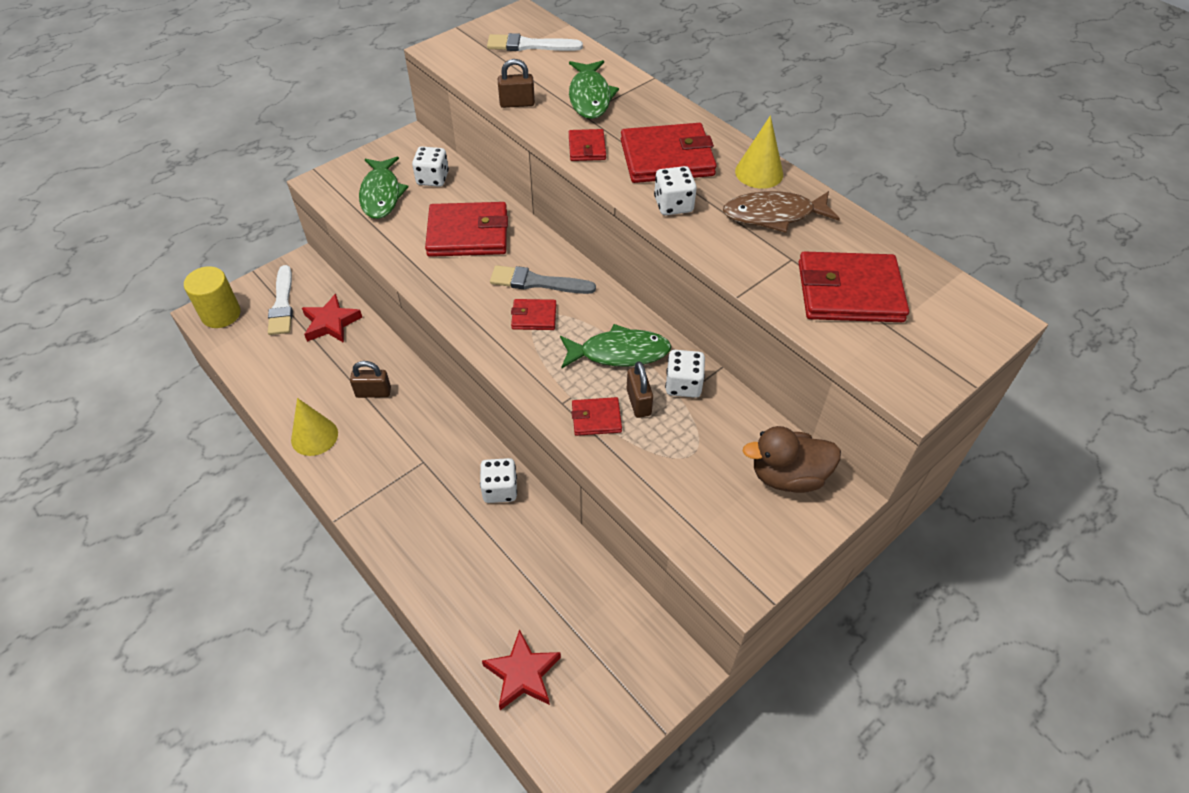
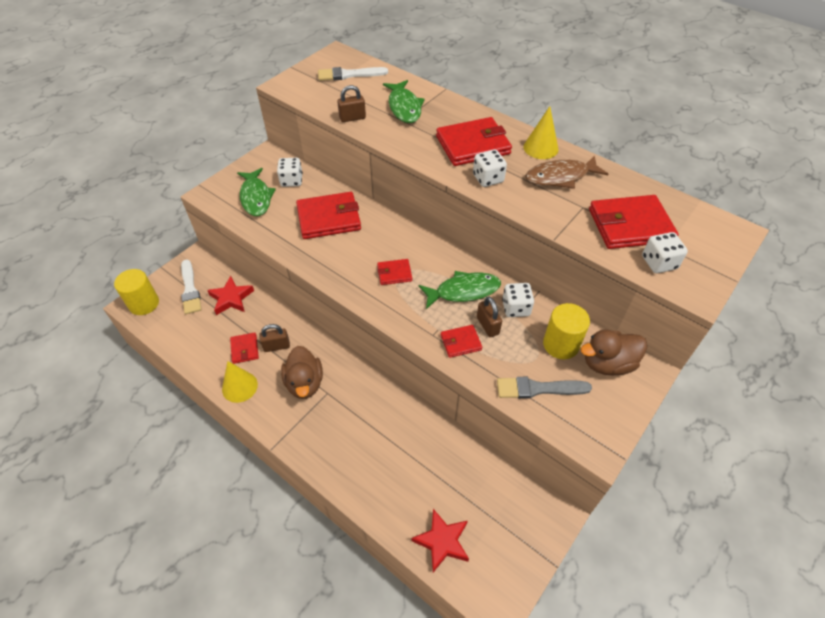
camera: 10 degrees left, 0 degrees up
(397, 445) = (305, 383): none -> brown duck
(500, 489) = (389, 404): white dice -> white dice (659, 263)
(537, 282) = (390, 247): grey brush -> grey brush (538, 388)
(587, 148) = (413, 144): red wallet -> red wallet (244, 349)
(730, 441) = (561, 344): none -> yellow cylinder

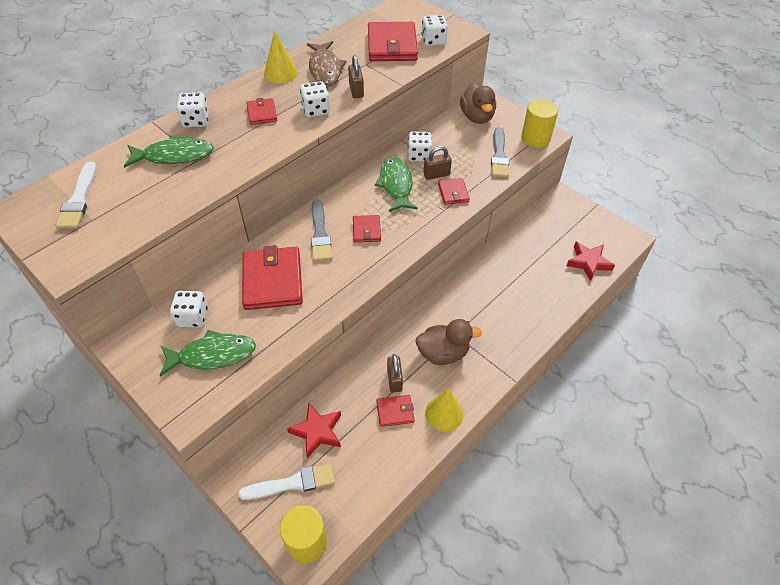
camera: 85 degrees left, 0 degrees up
(352, 118) = (177, 199): brown padlock -> brown padlock (356, 91)
(386, 241) = (320, 234): none -> grey brush
(452, 110) = (196, 121): none -> white dice
(473, 145) = (262, 113): red wallet -> red wallet, size x0.51
(561, 344) = (458, 137): yellow cylinder -> yellow cylinder (535, 138)

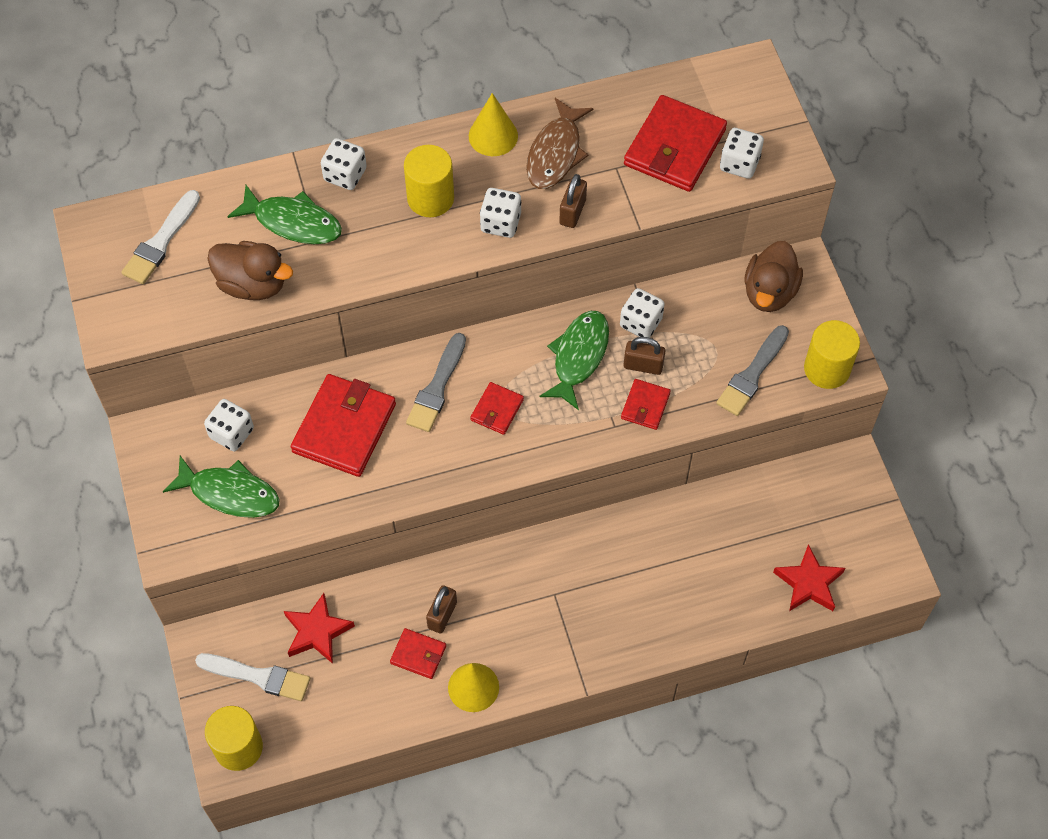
camera: 30 degrees right, 10 degrees up
(262, 113) = (430, 198): red wallet -> yellow cylinder
(443, 353) = (522, 611): brown duck -> brown duck (252, 284)

